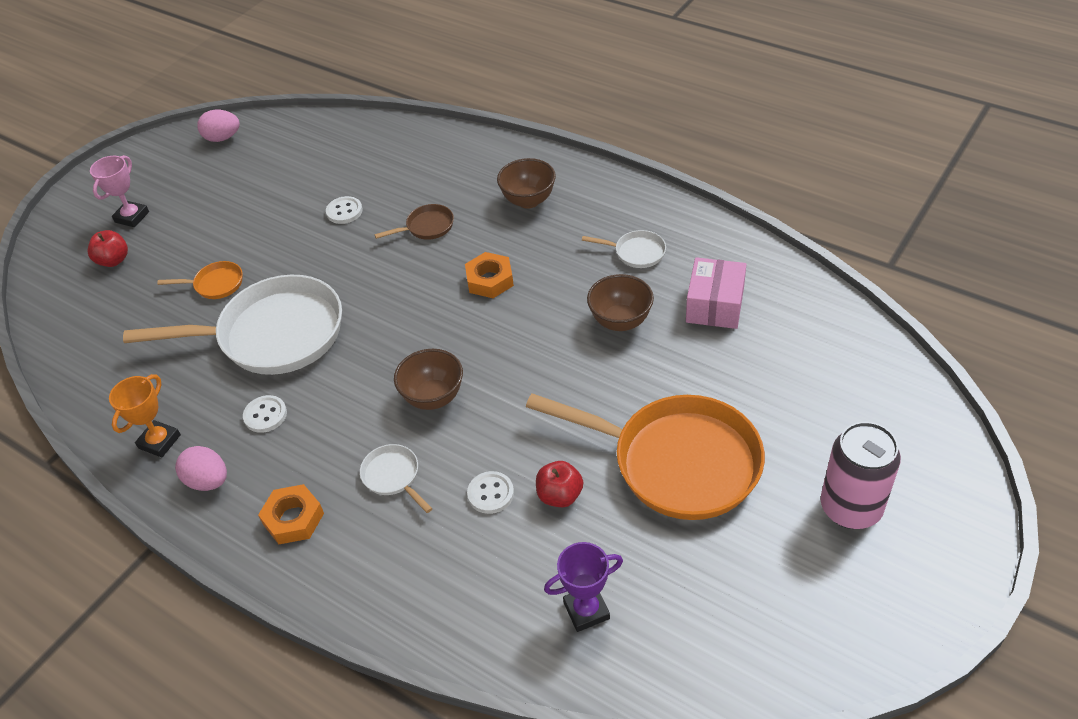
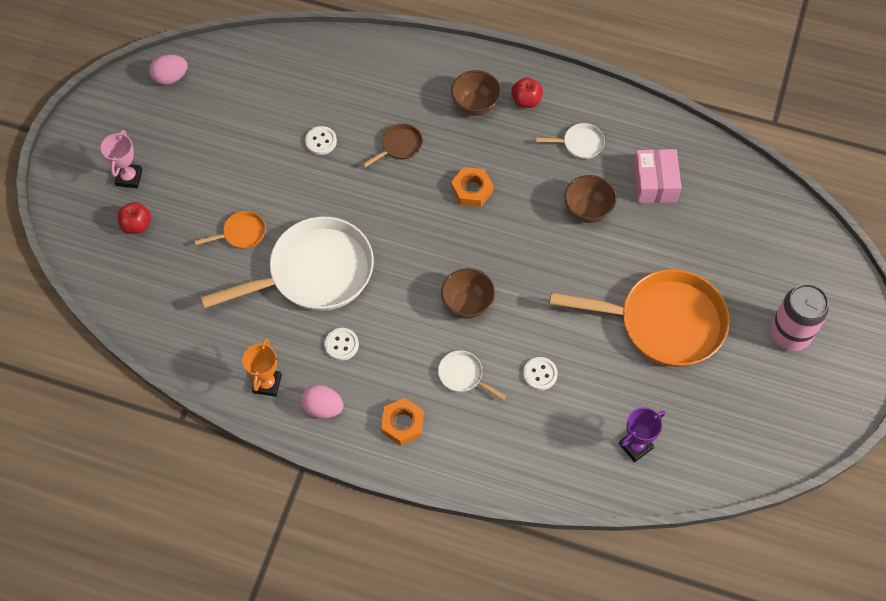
camera: 20 degrees left, 15 degrees up
(560, 495) = (590, 365): red apple -> red apple (526, 101)

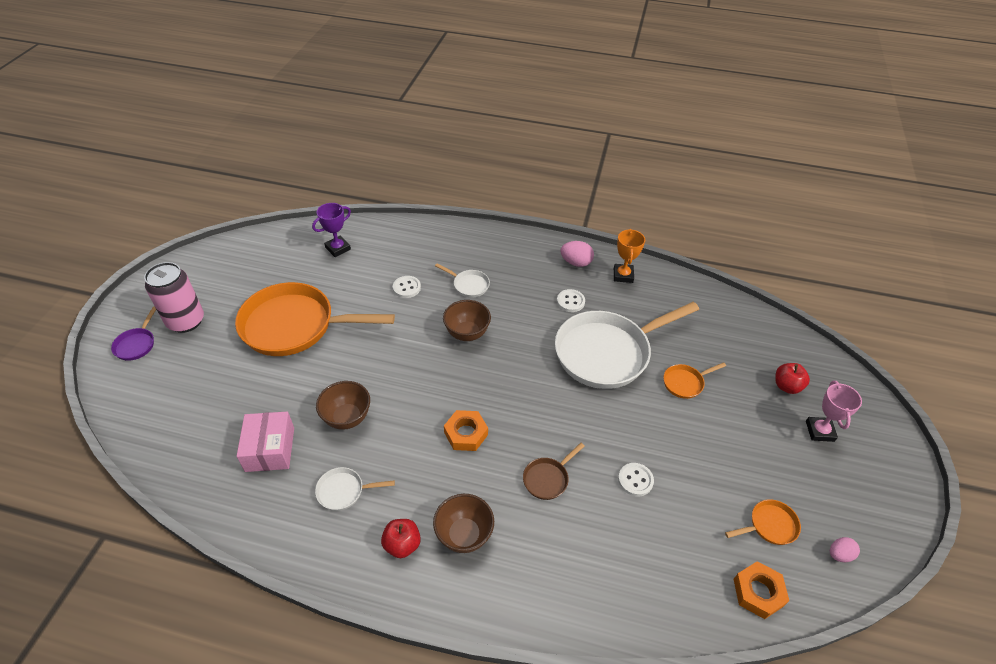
camera: 175 degrees right, 15 degrees down
(170, 77) = (839, 554): pink egg -> pink egg, size x0.65
(217, 100) = (769, 525): none -> orange pan
(402, 424) = (513, 255): orange nut -> orange nut (758, 592)
(831, 305) = (137, 344): none -> purple pan

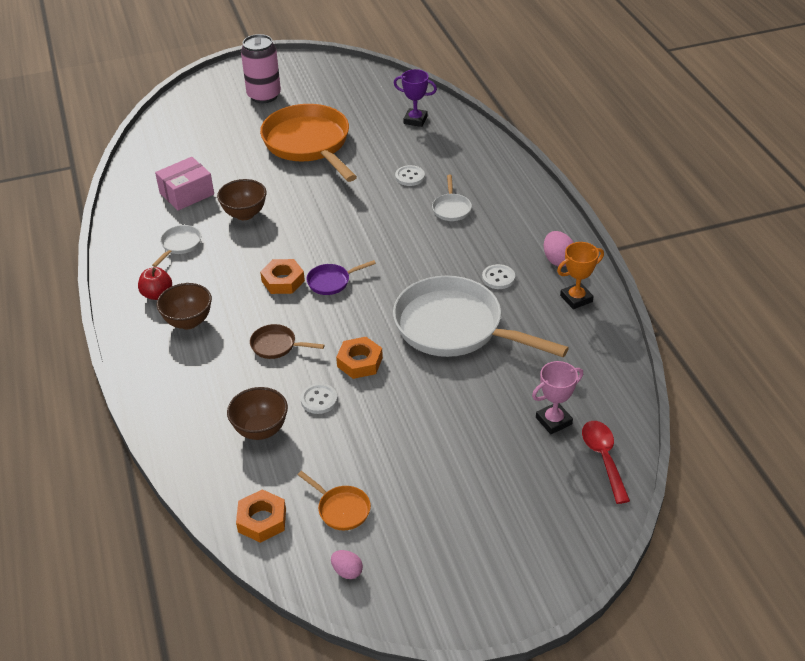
camera: 60 degrees right, 5 degrees down
(137, 344) = (223, 89): purple pan -> purple pan (331, 282)
(344, 491) = (179, 245): white pan -> white pan turned 60 degrees clockwise
(467, 333) = (391, 233): brown bowl -> brown bowl (260, 430)
(607, 430) = (360, 362): none -> orange nut
(685, 383) = (468, 395): orange pan -> none
(786, 345) = (603, 458): none -> red spoon
(786, 386) = (538, 474): red apple -> none
(819, 431) = (497, 518): pink trophy -> pink trophy (553, 421)

